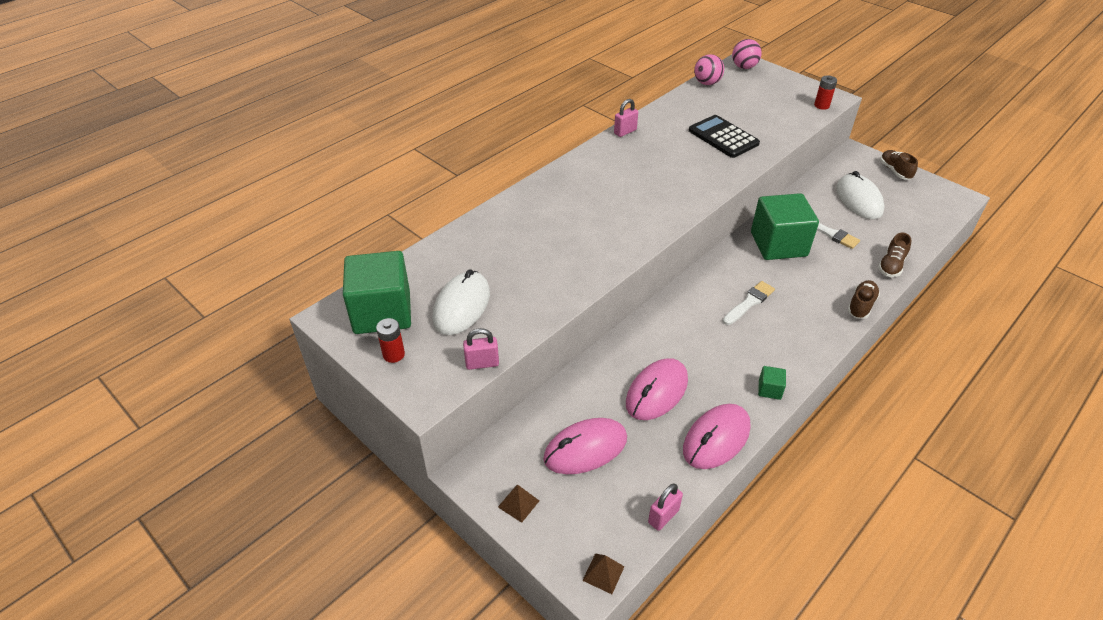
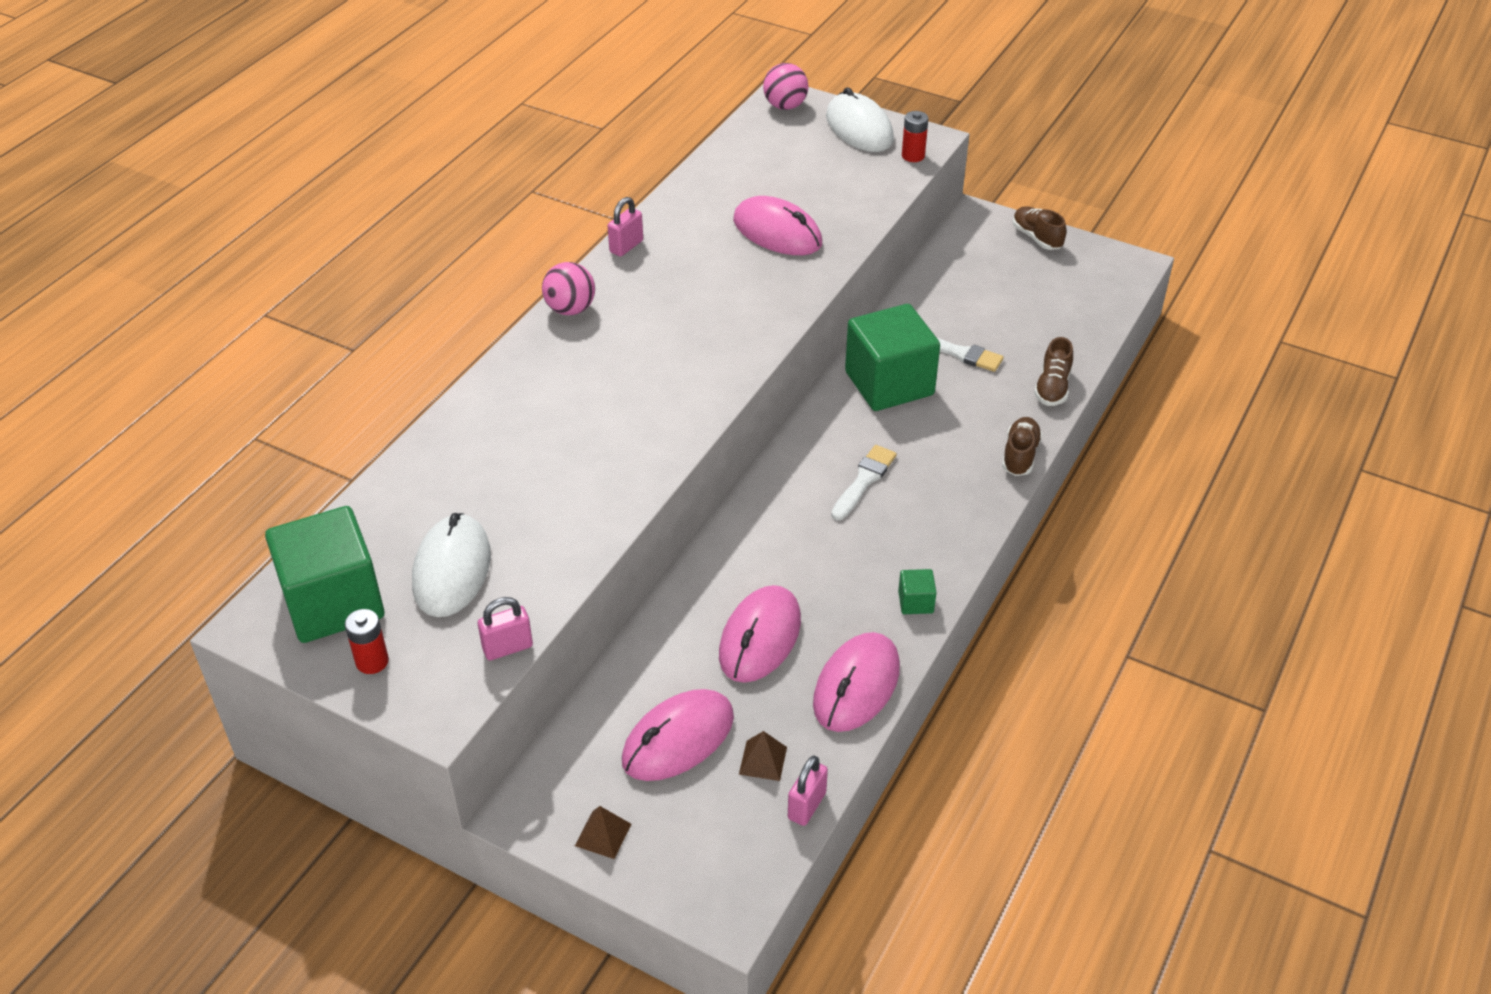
camera: 15 degrees left, 0 degrees up
(603, 573) = (743, 898): brown pyramid -> brown pyramid (763, 760)
(707, 83) = (734, 143): pink ball -> pink ball (570, 309)
(723, 137) = (777, 232): black calculator -> pink mouse
(858, 200) = (992, 293): white mouse -> white mouse (859, 128)

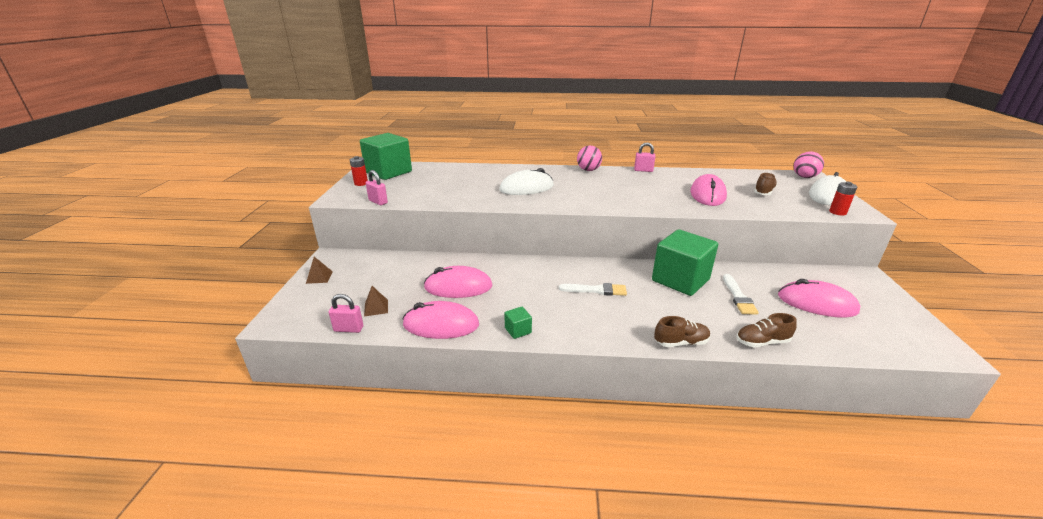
camera: 65 degrees right, 15 degrees down
(452, 570) = (417, 184): white mouse -> white mouse (526, 188)
(678, 739) = (382, 281): pink mouse -> pink mouse (816, 303)
(1036, 237) = (892, 302): brown shoe -> brown shoe (763, 192)

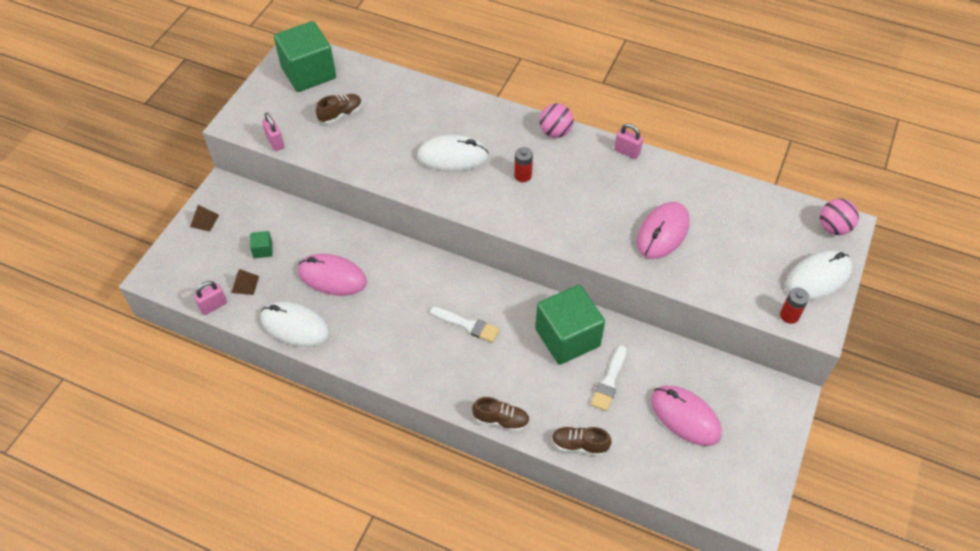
camera: 20 degrees right, 25 degrees up
(348, 329) = (213, 306): pink padlock -> pink padlock turned 60 degrees counterclockwise
(361, 183) = (269, 93): red battery -> red battery (523, 176)
(441, 325) = (295, 326): pink mouse -> white mouse
(518, 330) = (361, 356): green cube -> green cube (263, 250)
(763, 192) = (740, 247): brown shoe -> brown shoe (341, 114)

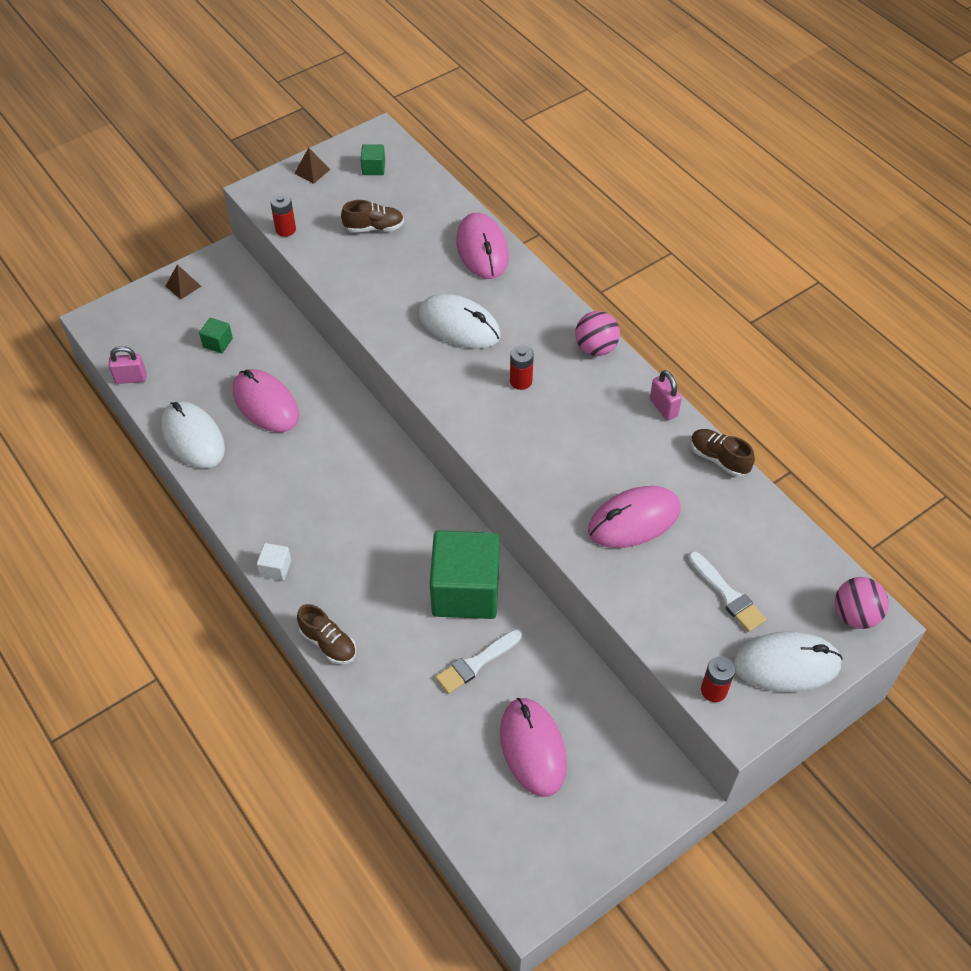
camera: 30 degrees right, 0 degrees up
(245, 284) = (176, 370): brown pyramid -> brown pyramid (312, 171)
(275, 142) = (285, 229): pink padlock -> red battery
(308, 73) = (373, 168): green cube -> green cube, size x0.41
(426, 388) = (275, 568): none -> white cube
(429, 98) = (482, 249): none -> pink mouse
(467, 325) = (367, 523): white brush -> white brush (727, 594)
(579, 445) = (391, 714): brown shoe -> brown shoe (718, 458)

